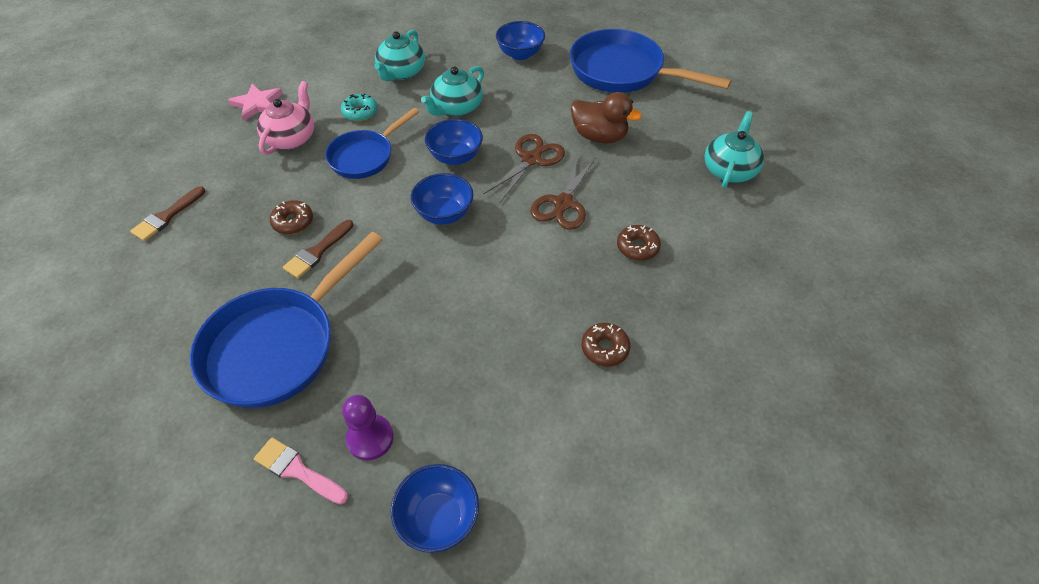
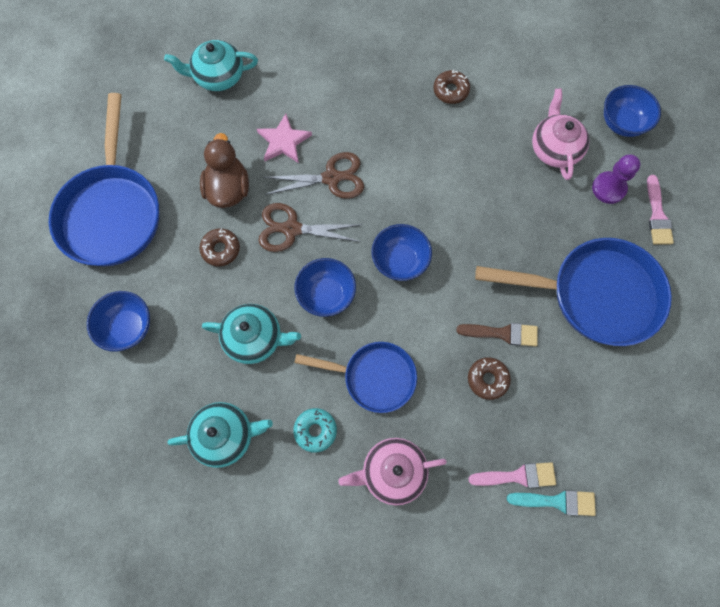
camera: 120 degrees left, 20 degrees up
(166, 216) = (557, 501): brown brush -> turquoise brush
(209, 203) = (517, 476): none -> pink brush
(257, 104) = (365, 557): pink star -> pink star (284, 141)
(460, 412) = (554, 148): none -> pink teapot
(637, 247) = (346, 107): brown donut -> brown donut (221, 249)

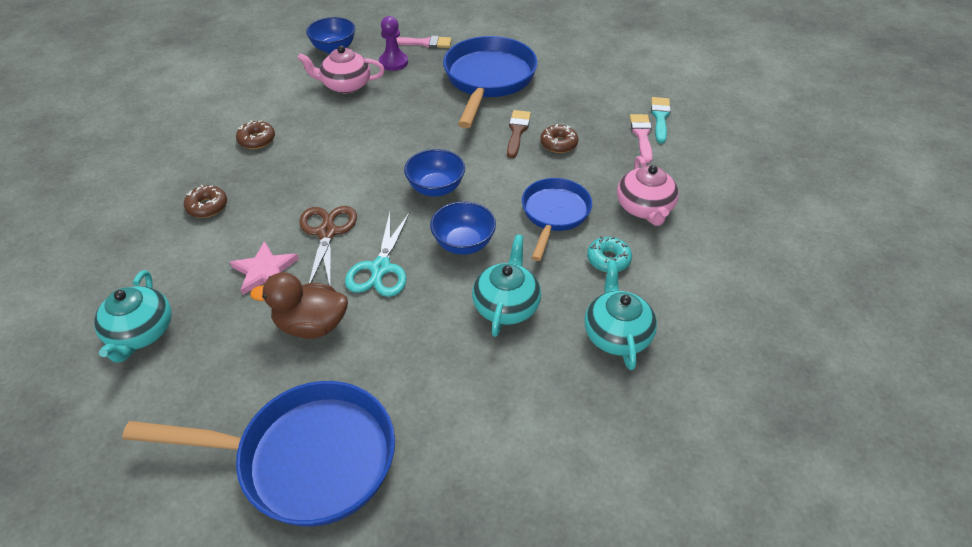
camera: 85 degrees left, 25 degrees down
(128, 327) = (480, 435): blue bowl -> none
(221, 249) = (391, 334): brown donut -> brown donut (207, 206)
(292, 229) = (380, 268): brown scissors -> turquoise scissors

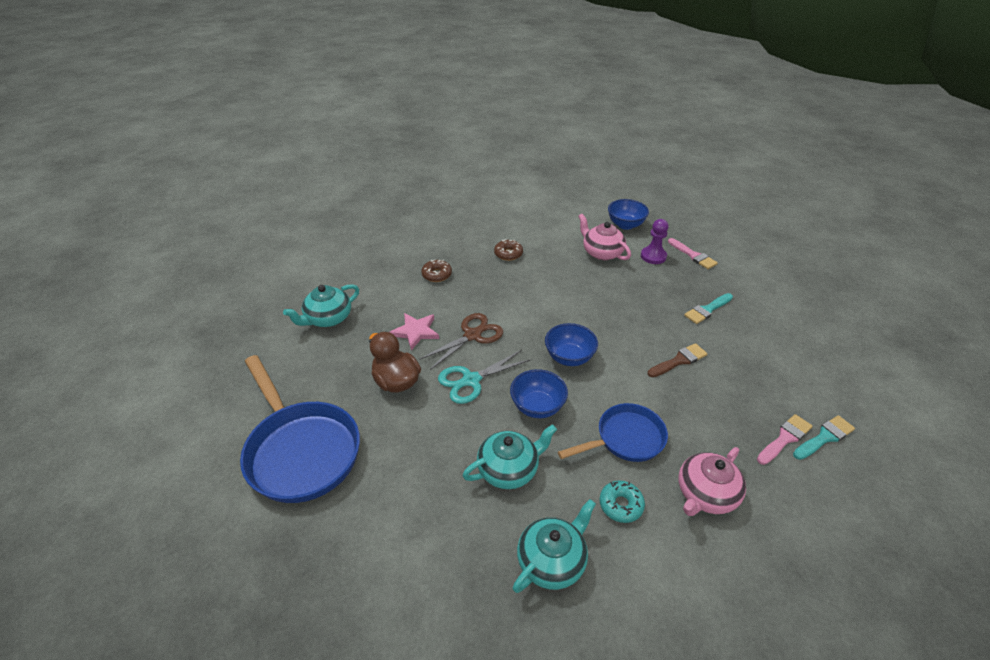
camera: 50 degrees right, 5 degrees down
(488, 80) = (707, 310): blue pan -> turquoise brush
(558, 144) = (700, 392): brown donut -> none

